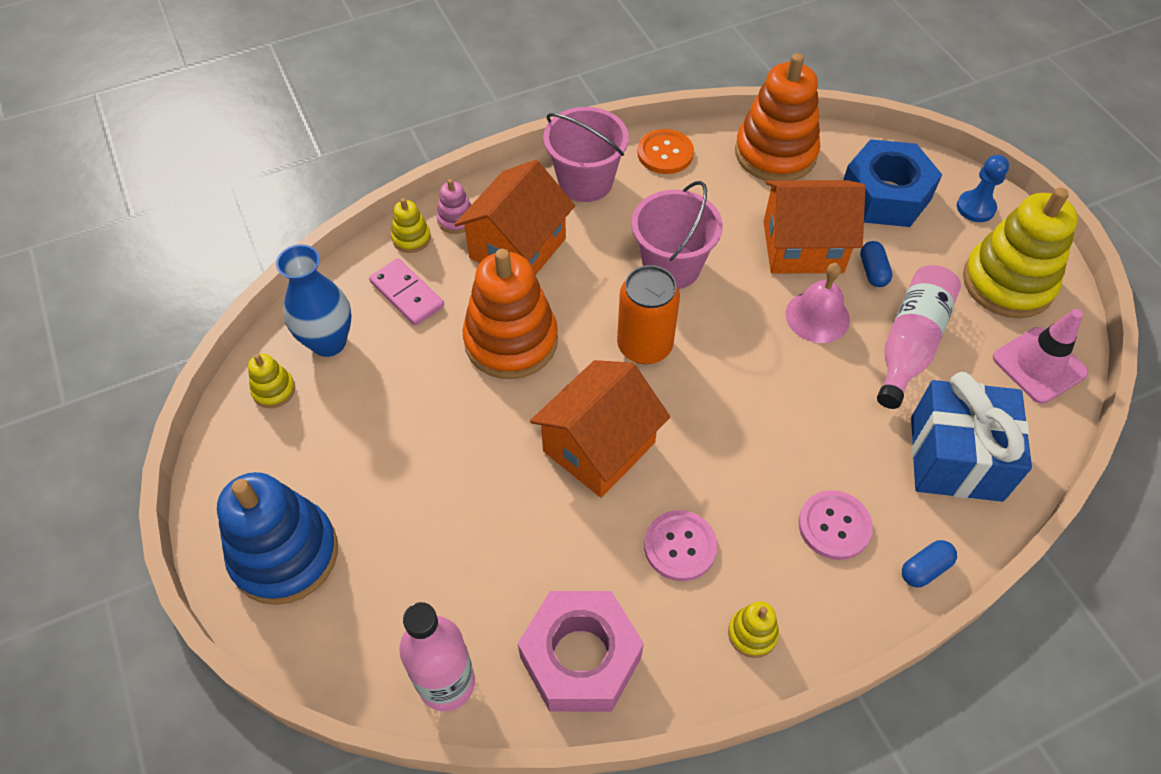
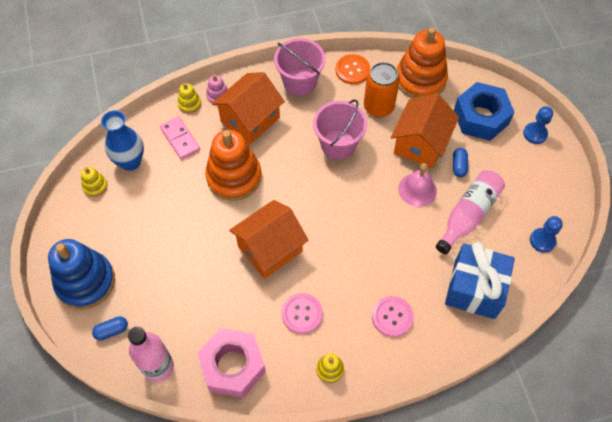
camera: 10 degrees right, 5 degrees up
(644, 346) = (310, 192): orange can -> orange can (378, 107)
(802, 247) = (420, 144): orange house -> orange house turned 75 degrees counterclockwise
(925, 569) = (437, 350): blue capsule -> blue capsule (112, 331)
(1007, 283) = (539, 186): yellow stacking toy -> none
(1039, 365) = (542, 240): pink traffic cone -> blue pawn

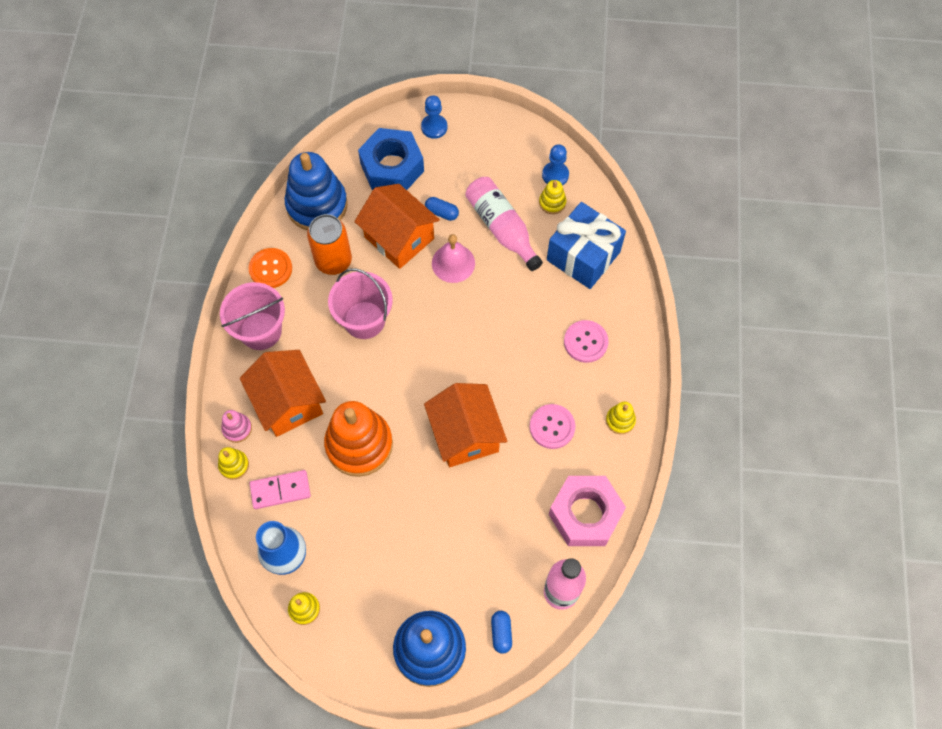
camera: 70 degrees left, 5 degrees up
(420, 80) = (317, 205): orange stacking toy -> blue stacking toy
(514, 247) = (552, 202): none -> yellow stacking toy

